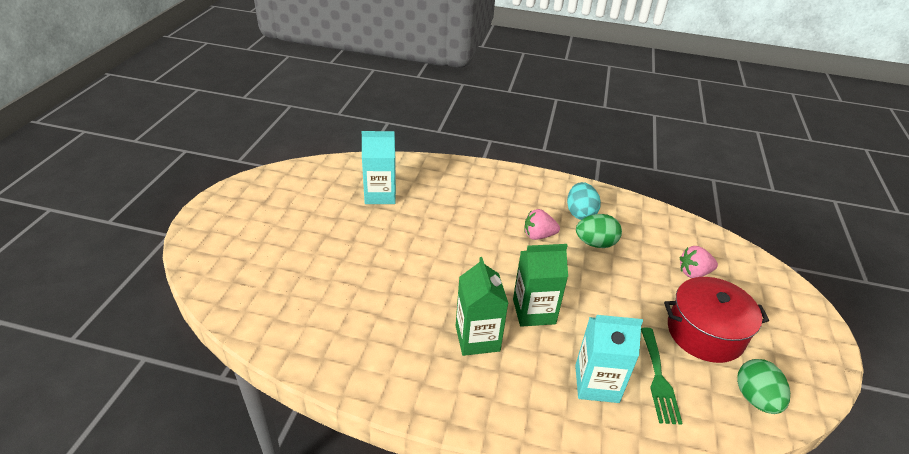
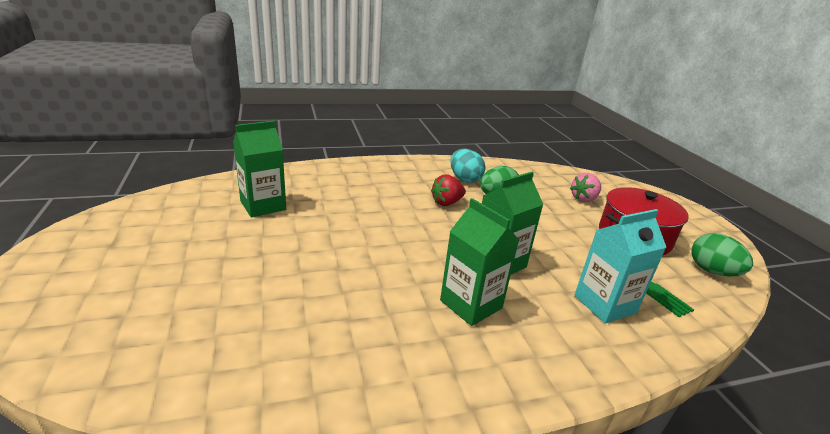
camera: 30 degrees left, 10 degrees down
(380, 195) = (263, 205): turquoise carton -> green carton
(538, 235) = (447, 203): pink strawberry -> red strawberry

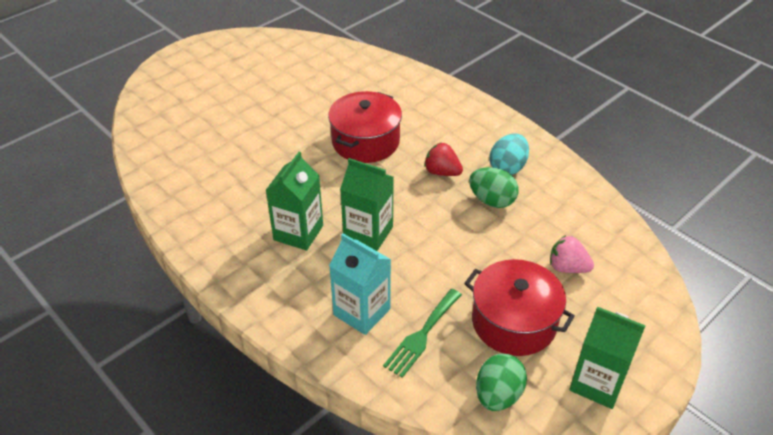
camera: 65 degrees right, 15 degrees up
(263, 205) = (332, 84): green carton -> green carton (597, 383)
(370, 220) = (365, 141): none -> red pot

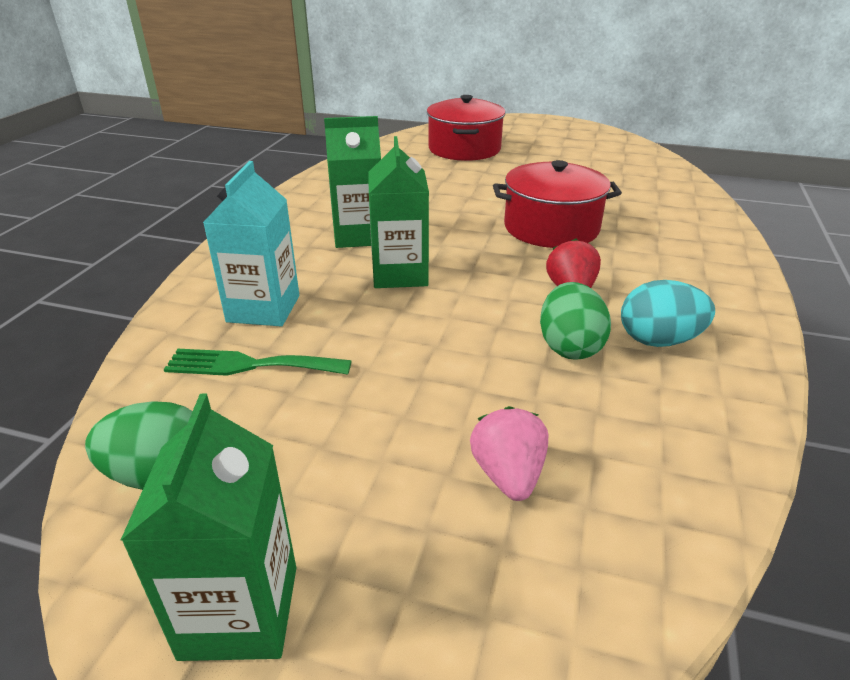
camera: 60 degrees right, 10 degrees down
(514, 322) = (330, 446): red pot -> red pot (464, 149)

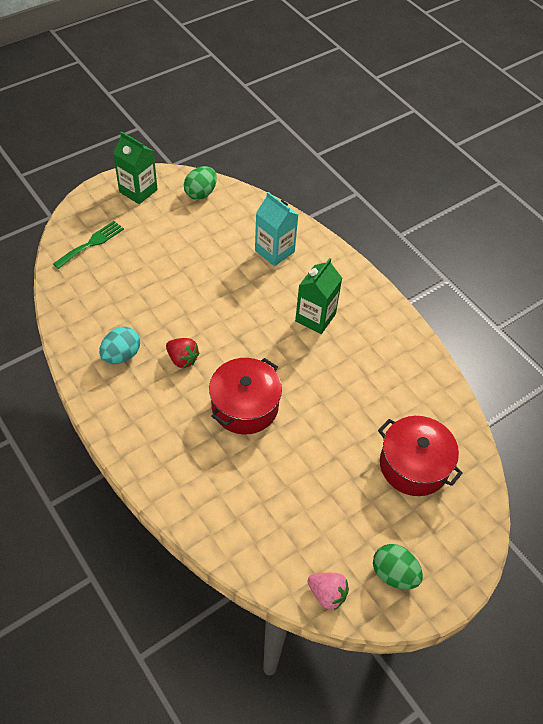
camera: 125 degrees right, 20 degrees up
(250, 365) = (237, 231): green fork -> green fork (91, 243)
(400, 274) = (259, 309): green carton -> none
(508, 475) = (117, 260): pink strawberry -> pink strawberry (327, 594)
(569, 347) = (149, 324): green egg -> green egg (394, 574)

